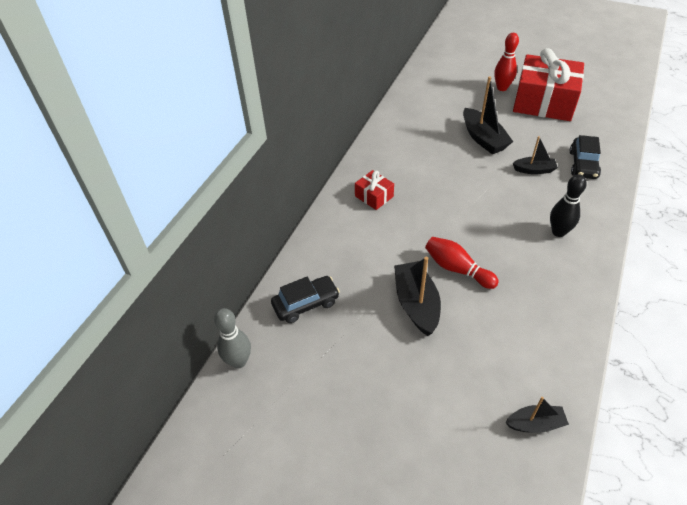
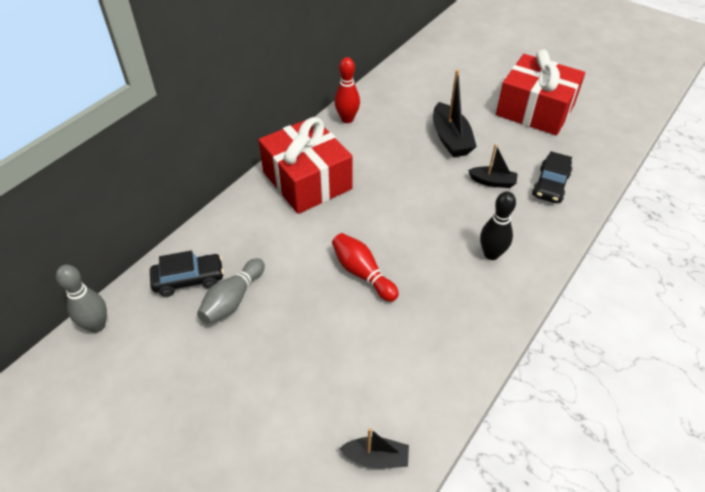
camera: 10 degrees right, 0 degrees up
(353, 313) = (233, 299): none -> grey bowling pin
(374, 196) = (307, 180): red gift -> red gift, size x2.21
(416, 304) = (303, 302): black boat -> none
(502, 88) = (494, 87): red bowling pin -> red bowling pin (347, 119)

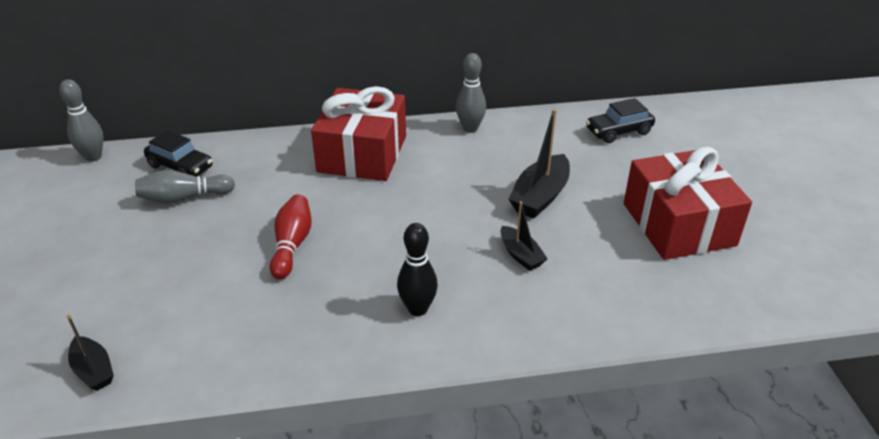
camera: 45 degrees right, 10 degrees down
(347, 119) = (470, 128): red bowling pin -> grey bowling pin
(550, 185) = (577, 296): black car -> black car (618, 131)

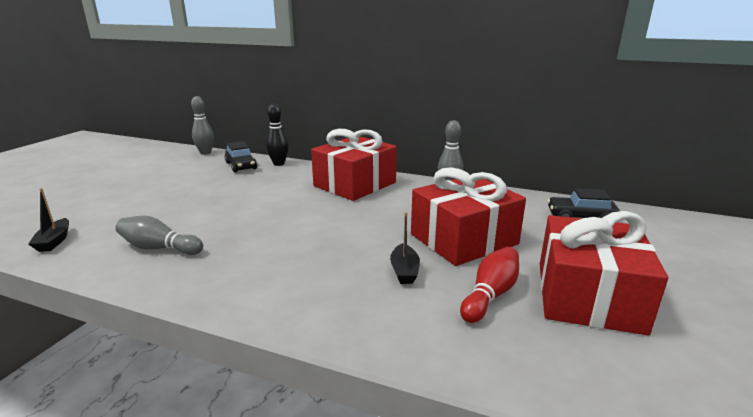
camera: 30 degrees right, 15 degrees down
(184, 198) = (222, 179): grey bowling pin -> grey bowling pin (159, 248)
(292, 245) = (248, 216): red bowling pin -> red bowling pin (490, 295)
(417, 309) = (280, 278): black bowling pin -> black bowling pin (279, 164)
(540, 196) = (463, 239): black boat -> red gift

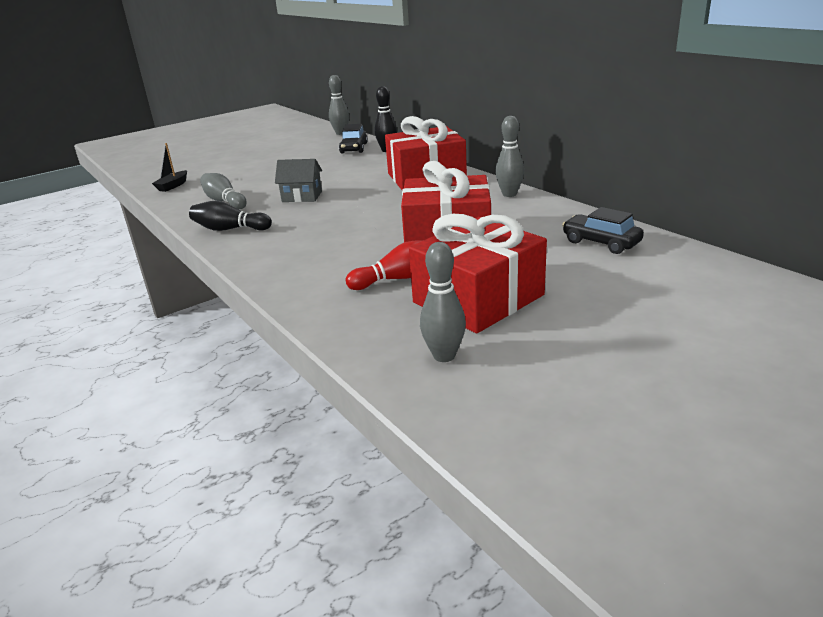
camera: 35 degrees right, 5 degrees up
(215, 283) = (230, 229): none -> black bowling pin
(254, 225) = (302, 197): none -> grey house
(404, 271) = (361, 249): black boat -> none
(668, 373) = (444, 356): none -> grey bowling pin

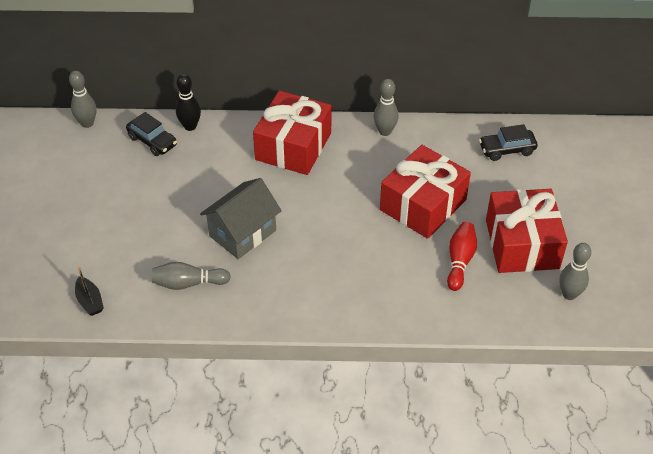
camera: 55 degrees left, 20 degrees up
(230, 229) = (265, 305): black bowling pin -> none
(302, 197) = (242, 233): grey house -> grey house, size x1.52

